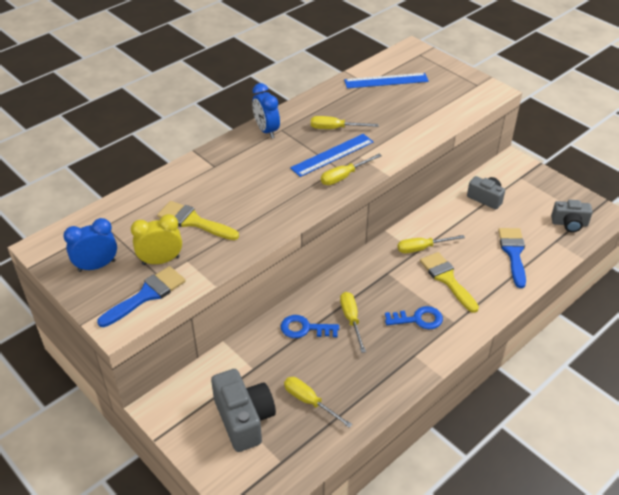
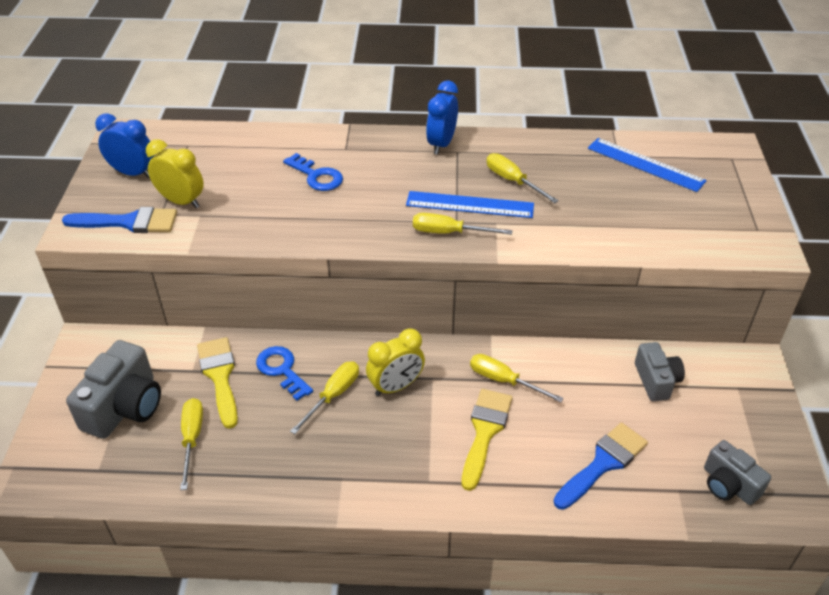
camera: 45 degrees right, 0 degrees up
(193, 221) = (255, 186): yellow brush -> yellow brush (220, 376)
(376, 290) = (396, 386): none -> yellow clock
(418, 319) = (396, 447): blue key -> blue key (316, 176)

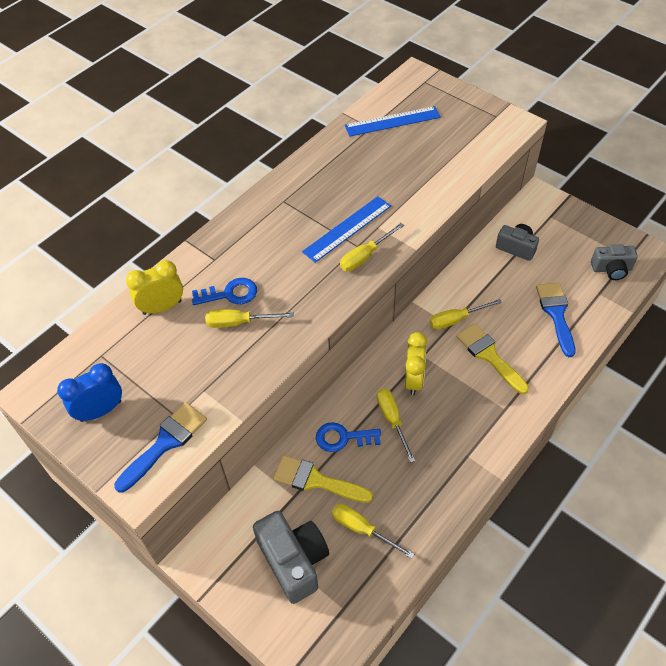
camera: 50 degrees left, 10 degrees up
(181, 201) = (174, 394): yellow clock -> yellow clock (162, 307)
(441, 144) = (266, 204): blue clock -> none
(512, 181) = (345, 192): yellow screwdriver -> yellow screwdriver (239, 322)

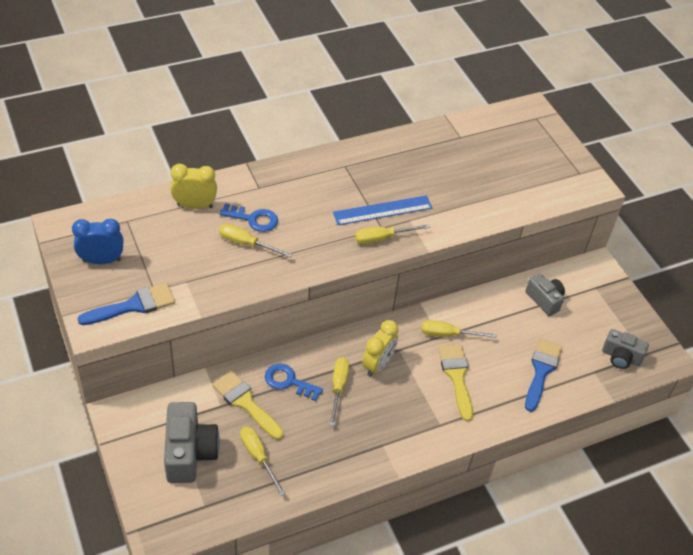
camera: 20 degrees right, 5 degrees down
(392, 121) = (483, 140): blue ruler -> none

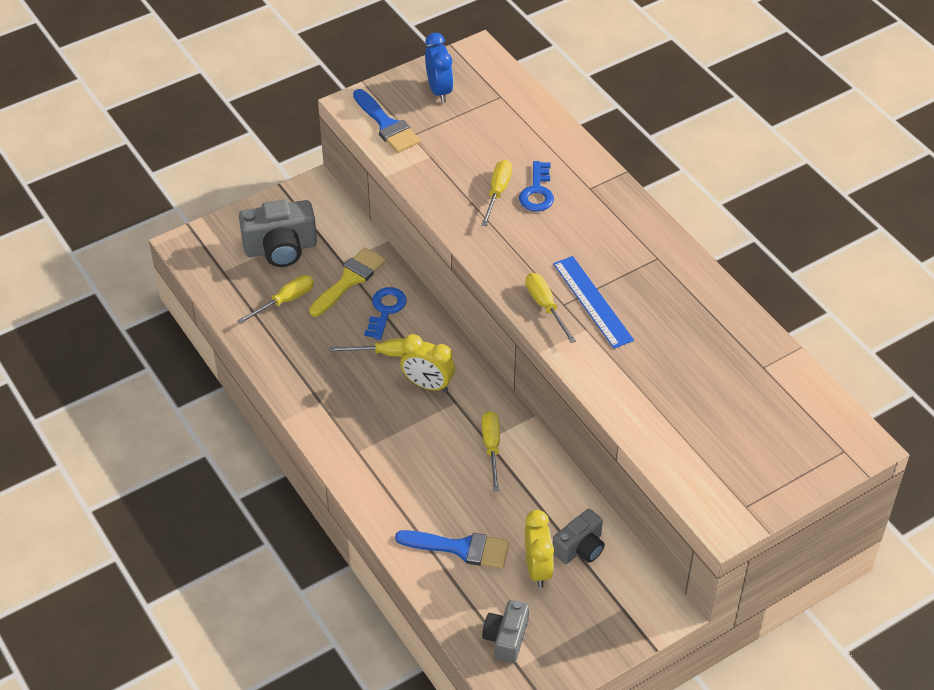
camera: 85 degrees right, 0 degrees up
(195, 206) = (540, 142): yellow clock -> yellow clock (538, 568)
(456, 376) = (430, 461): yellow brush -> none

